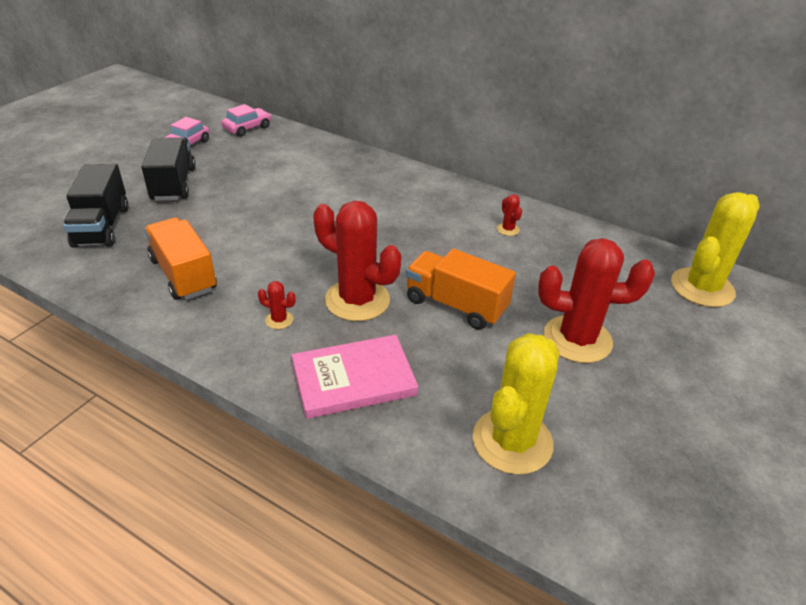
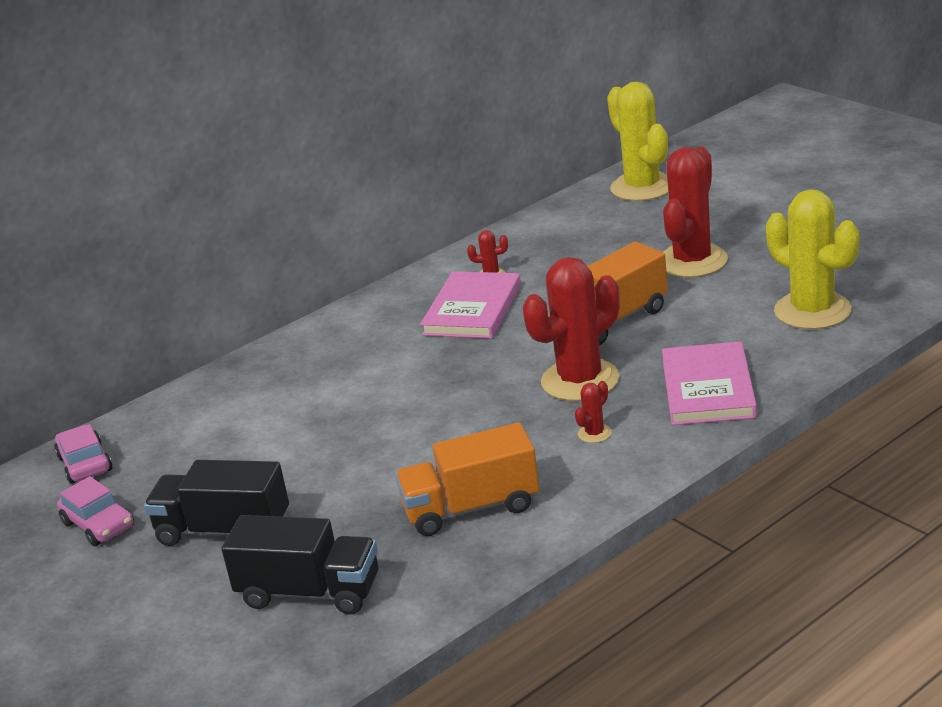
camera: 65 degrees left, 10 degrees down
(452, 229) = (472, 309): none -> pink book

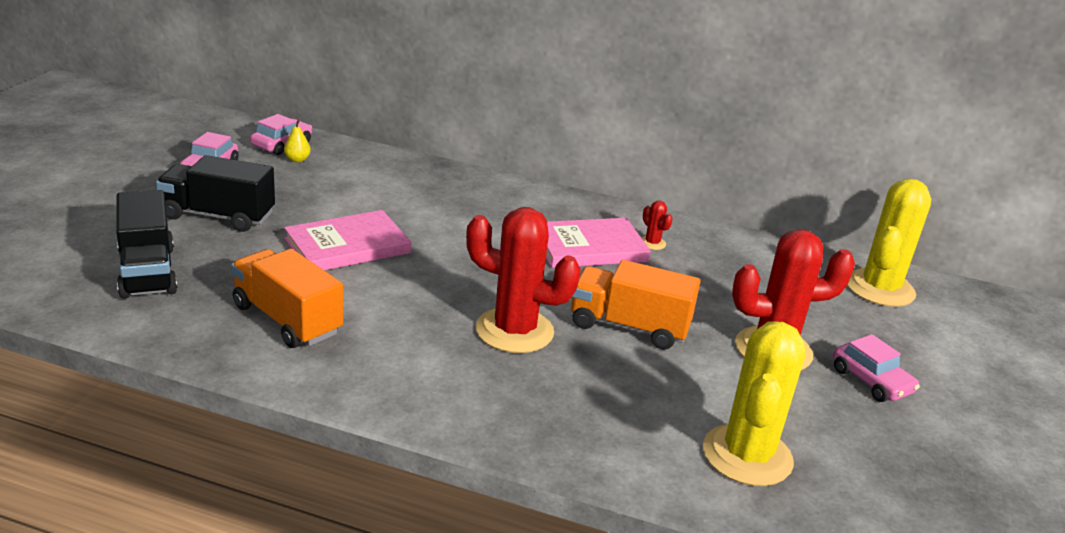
camera: 50 degrees right, 0 degrees up
(135, 457) = (297, 160): none -> yellow pear
(224, 530) = (218, 216): black truck -> black truck turned 60 degrees counterclockwise
(594, 433) = (432, 359): red cactus -> none
(708, 388) = (549, 413): pink book -> pink book (347, 246)
(758, 231) = (871, 381): none -> pink car

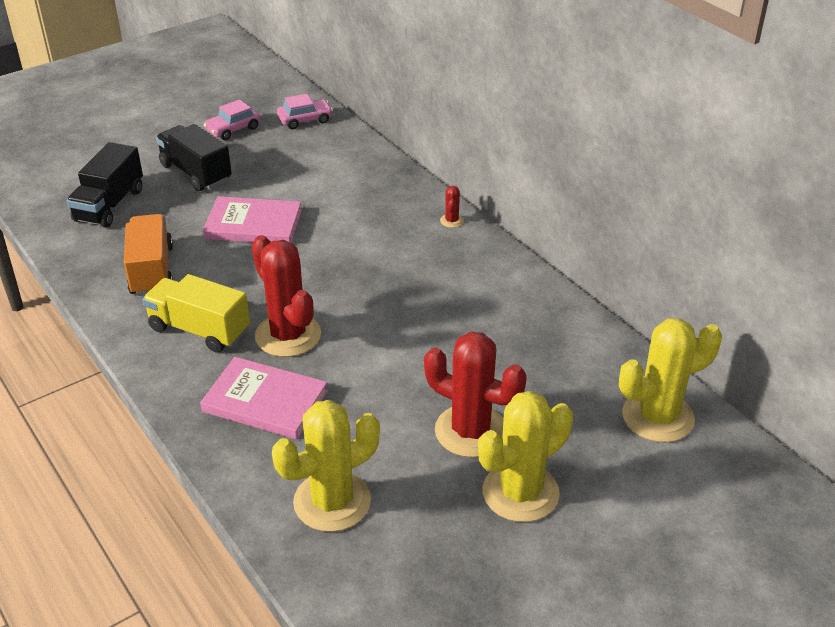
camera: 40 degrees right, 10 degrees up
(297, 160) = (301, 137): yellow pear -> none
(417, 357) = (199, 330): none -> yellow truck
(589, 247) = (435, 285): pink book -> pink book (265, 401)
(629, 327) = (377, 365): orange truck -> none
(652, 243) = (495, 299): red cactus -> red cactus (451, 221)
(871, 381) = (520, 492): pink car -> yellow cactus

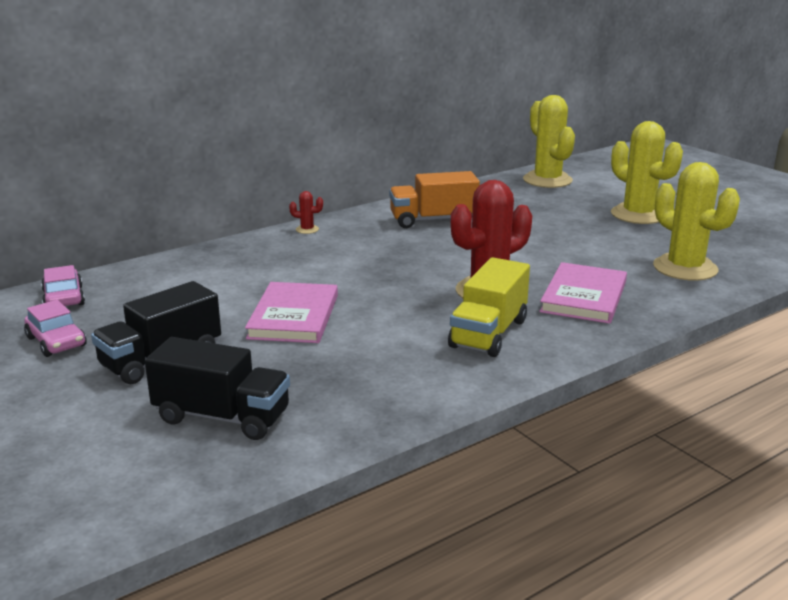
camera: 90 degrees left, 15 degrees down
(152, 271) = (382, 370): orange truck -> orange truck (433, 220)
(471, 431) = (585, 226): red cactus -> none

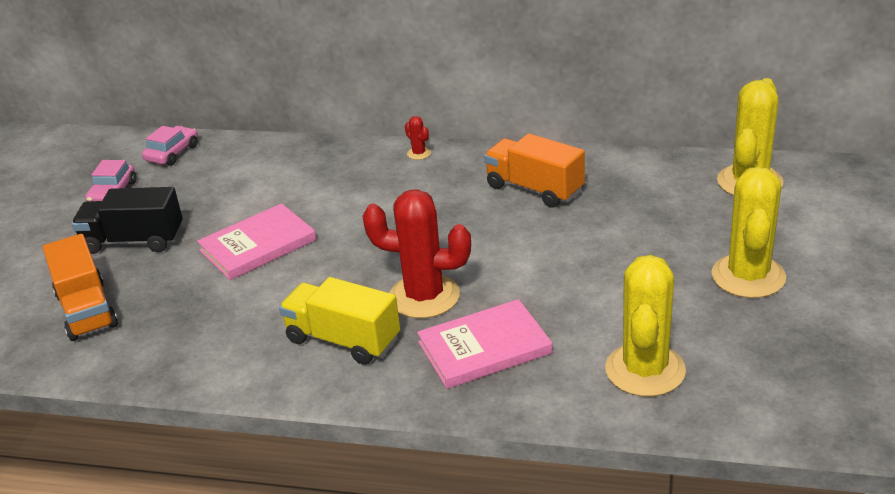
camera: 50 degrees right, 10 degrees up
(222, 417) = (86, 310): black truck -> orange truck
(488, 333) = (343, 340): yellow truck -> yellow truck turned 45 degrees clockwise

